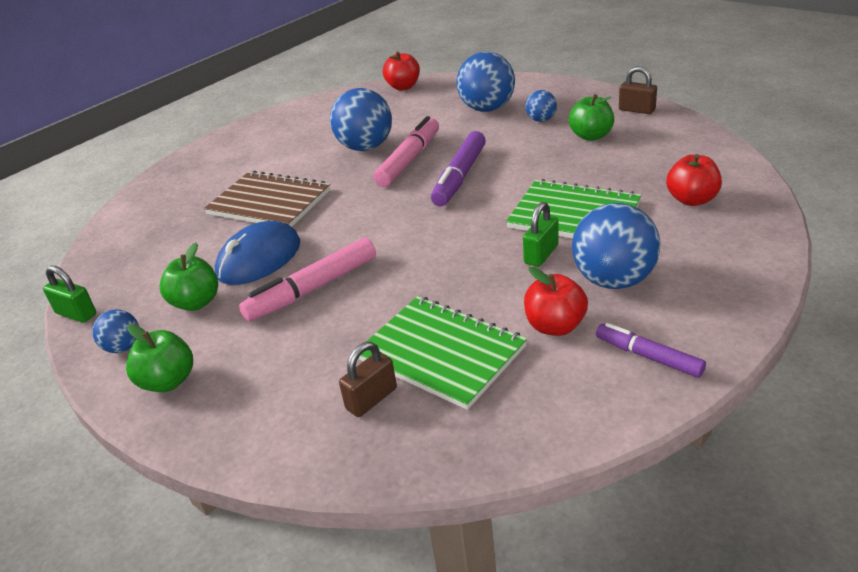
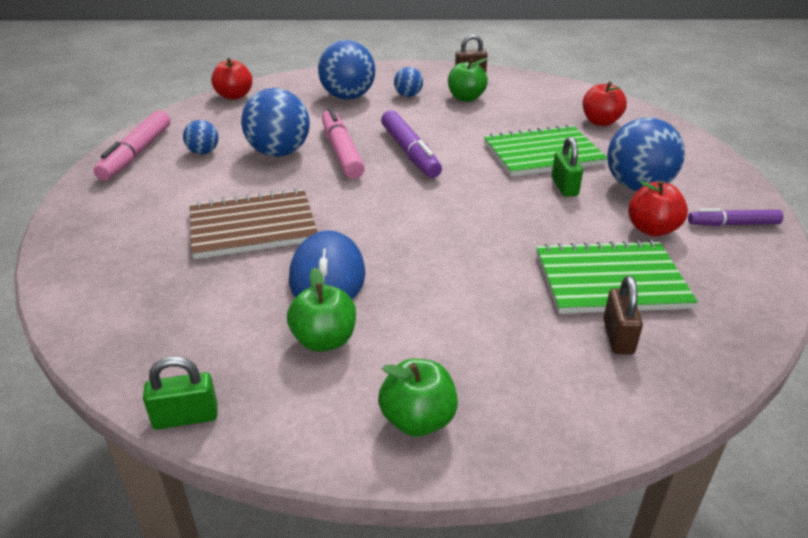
camera: 45 degrees left, 0 degrees up
(123, 347) = (310, 417): blue ball -> blue ball (203, 152)
(312, 289) = (426, 280): pink marker -> pink marker (136, 154)

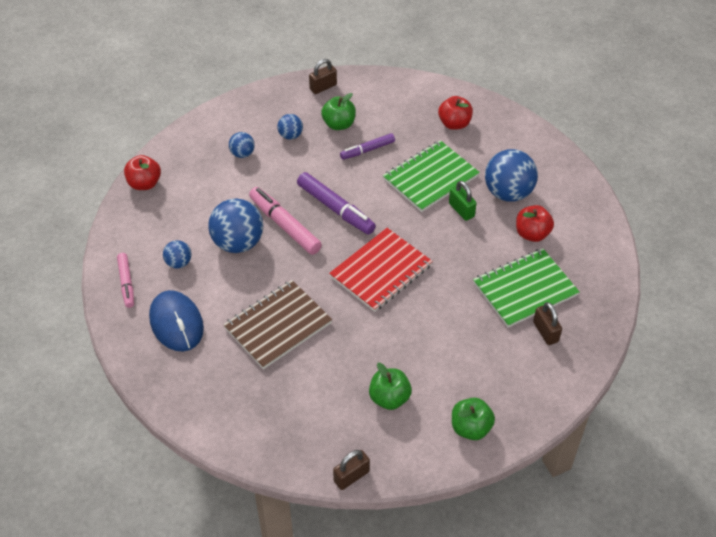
camera: 25 degrees left, 15 degrees up
(136, 154) = (126, 283): pink marker -> pink marker, size x0.62
(186, 417) = (351, 476): green padlock -> brown padlock
(327, 276) = (358, 350): blue mouse -> blue mouse (176, 323)
(348, 97) = (242, 154): blue ball -> blue ball, size x0.51
(420, 213) = (381, 271): none -> red notebook
(732, 224) = (577, 211): purple marker -> purple marker (367, 150)

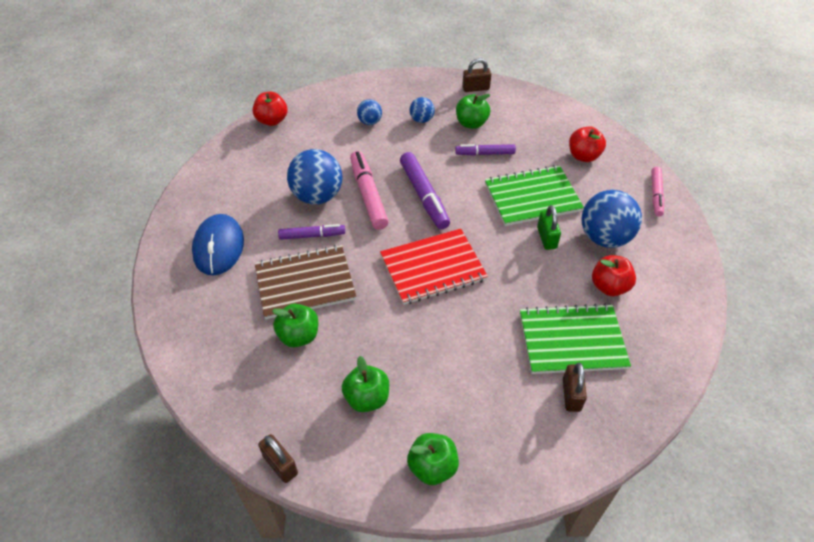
camera: 25 degrees right, 0 degrees up
(126, 283) = (201, 197): pink marker -> pink marker (656, 195)
(179, 263) = (255, 195): blue ball -> none
(257, 281) = (312, 236): none -> purple marker
(301, 371) = (299, 336): none -> green apple
(351, 476) = (280, 465): brown padlock -> brown padlock turned 60 degrees clockwise

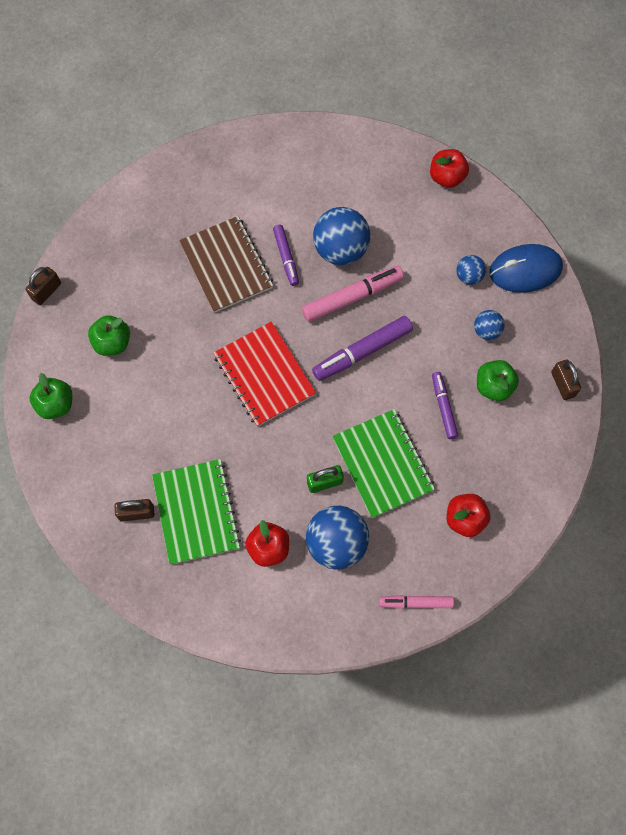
camera: 80 degrees right, 20 degrees up
(218, 247) = (257, 181): blue mouse -> blue mouse (525, 270)
(299, 336) = (167, 275): green apple -> none

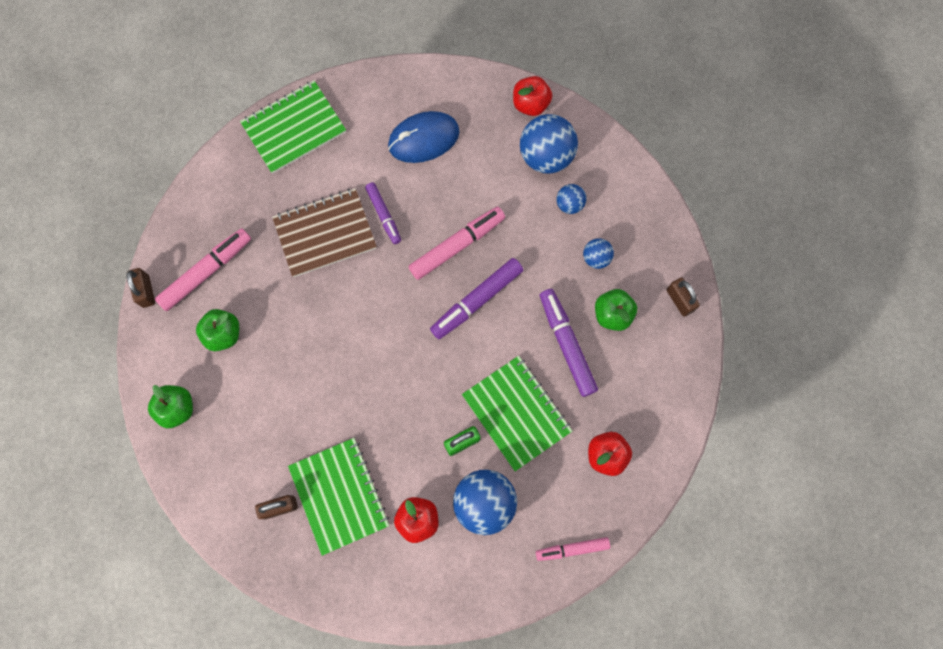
camera: 10 degrees left, 5 degrees up
(46, 291) = (146, 291): brown padlock -> brown padlock turned 45 degrees counterclockwise
(107, 283) = (207, 272): none -> pink marker
(214, 164) = (294, 128): none -> green notebook
(226, 265) = (325, 233): brown notebook -> brown notebook turned 75 degrees counterclockwise
(264, 375) = (382, 341): red notebook -> none
(340, 249) = (437, 197): blue ball -> blue ball (546, 156)
(443, 407) = (566, 344): purple marker -> purple marker, size x1.60
(525, 270) = (624, 188): blue mouse -> blue mouse (423, 139)

